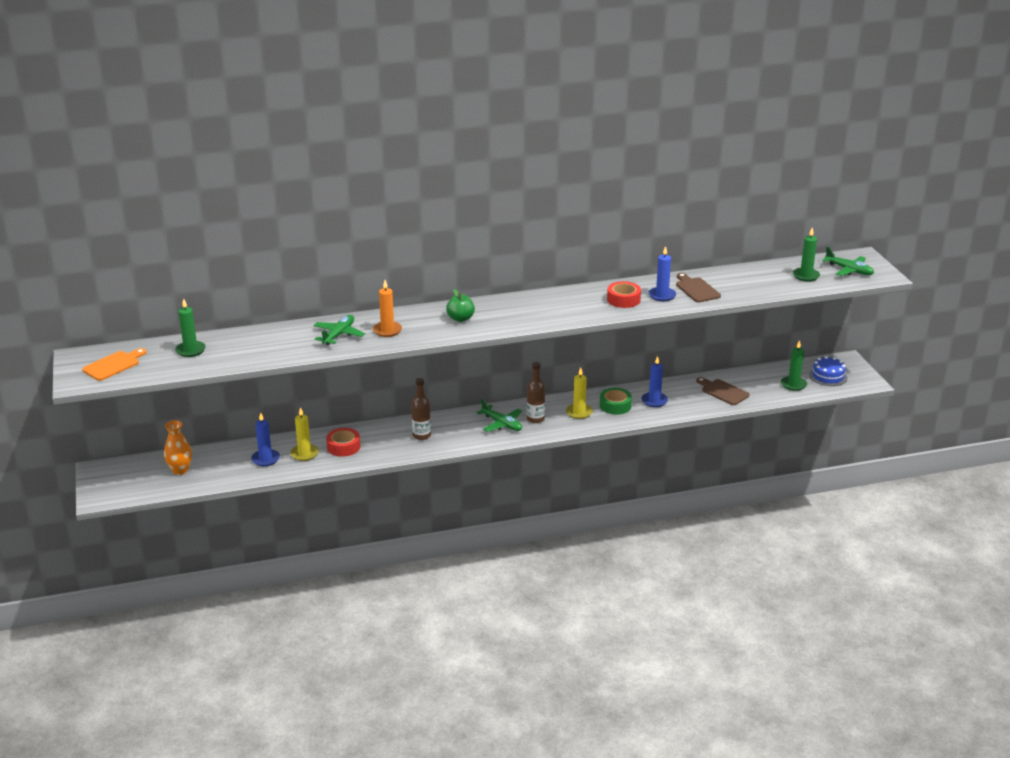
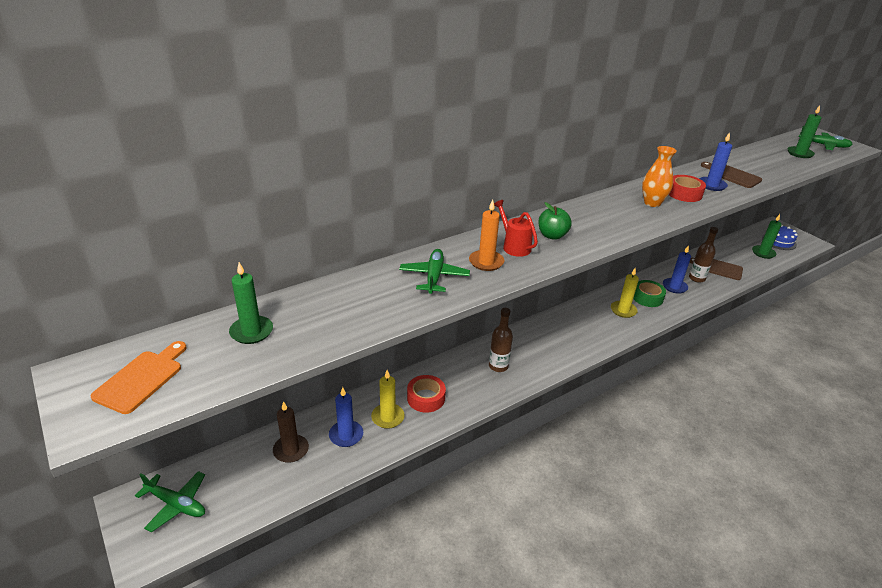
camera: 20 degrees left, 5 degrees up
(180, 470) = (245, 477): orange vase -> orange vase (652, 203)
(220, 461) = (291, 450): none -> brown candle
(420, 322) = (514, 246): none -> red watering can
(502, 424) = (565, 336): green plane -> green plane (176, 504)
(535, 419) = (591, 325): brown bottle -> brown bottle (697, 278)

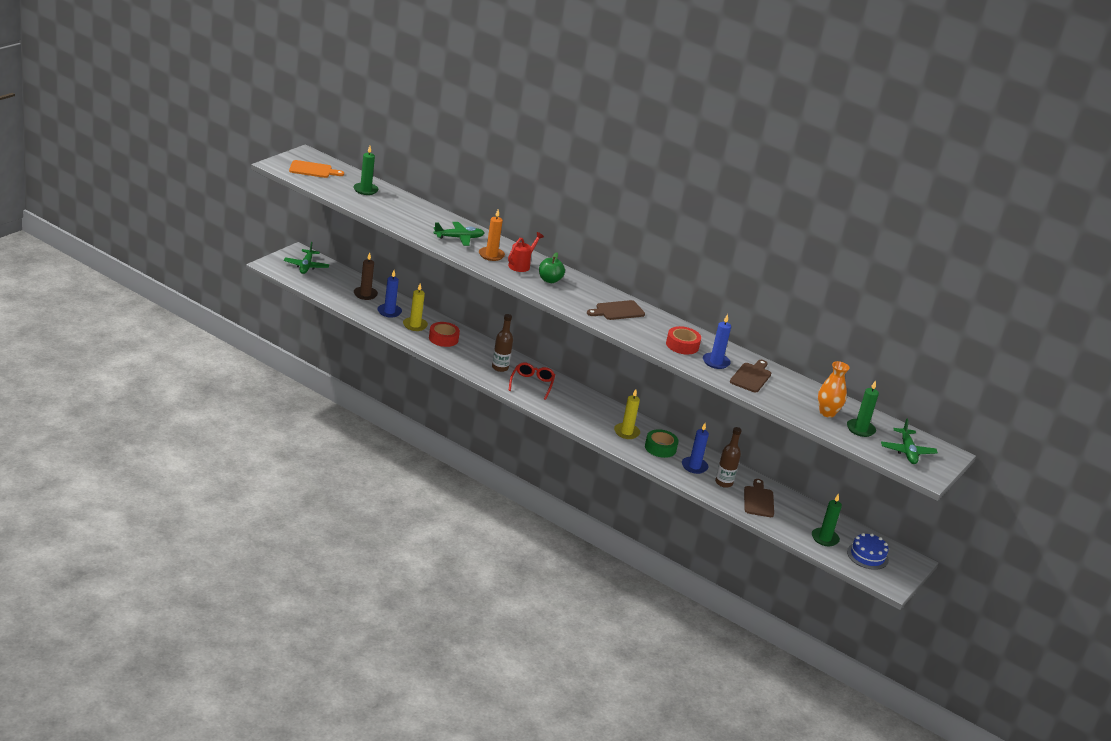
camera: 65 degrees right, 5 degrees down
(534, 350) = (532, 384): none -> red glasses
(619, 211) = (617, 311): none -> brown cutting board
(652, 203) = (647, 327): orange vase -> orange vase (827, 413)

